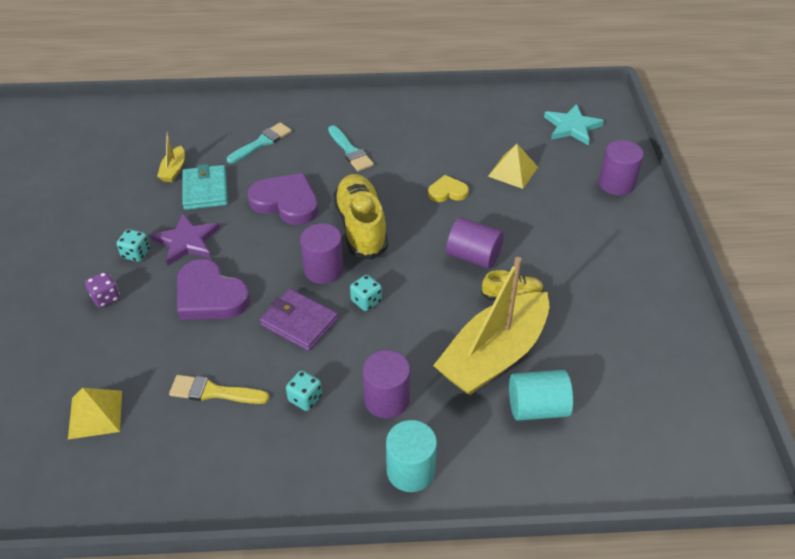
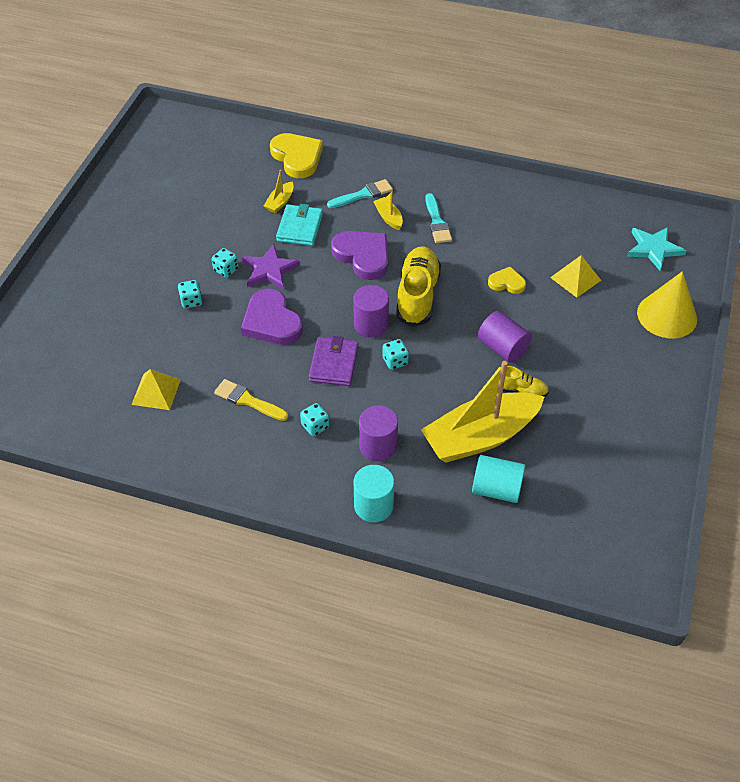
camera: 20 degrees right, 5 degrees up
(106, 298) = (191, 301): purple dice -> turquoise dice
(176, 123) = (297, 157): none -> yellow heart
(298, 158) = (388, 217): none -> yellow boat
(299, 322) = (334, 364): purple wallet -> purple wallet turned 45 degrees clockwise
(616, 184) = (667, 315): purple cylinder -> yellow cone

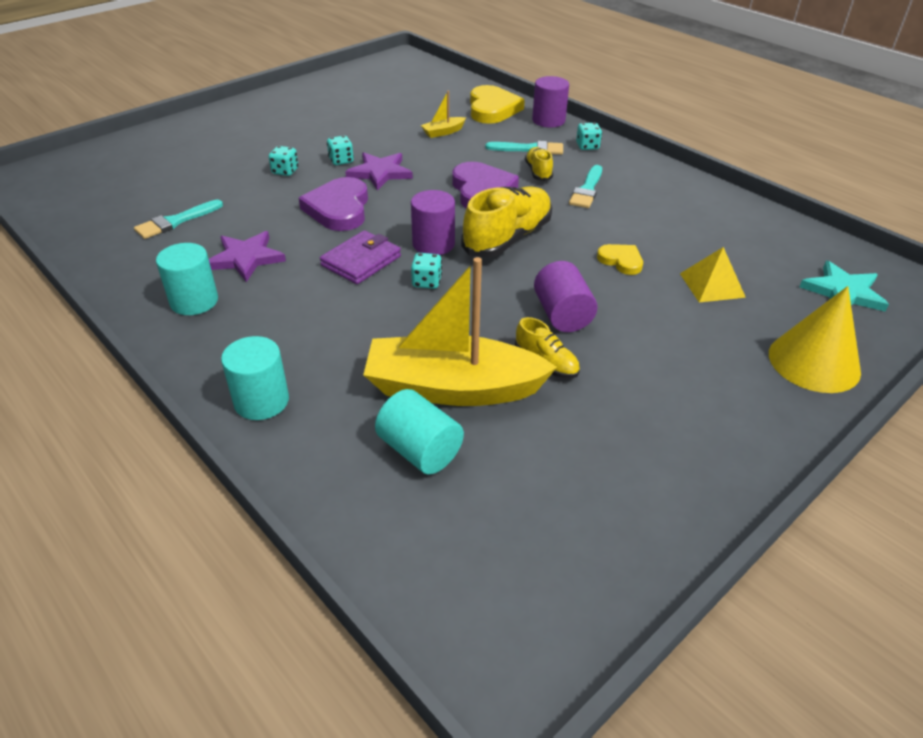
camera: 30 degrees right, 10 degrees down
(156, 391) = (175, 221): yellow pyramid -> turquoise brush
(248, 400) = (245, 258): yellow brush -> purple star
(249, 455) = (194, 301): none -> turquoise cylinder
(300, 228) = (442, 153): turquoise wallet -> none
(315, 426) = (284, 304): turquoise dice -> turquoise dice (587, 146)
(378, 446) = (328, 348): purple cylinder -> purple cylinder (548, 120)
(388, 217) = (538, 172): yellow boat -> yellow shoe

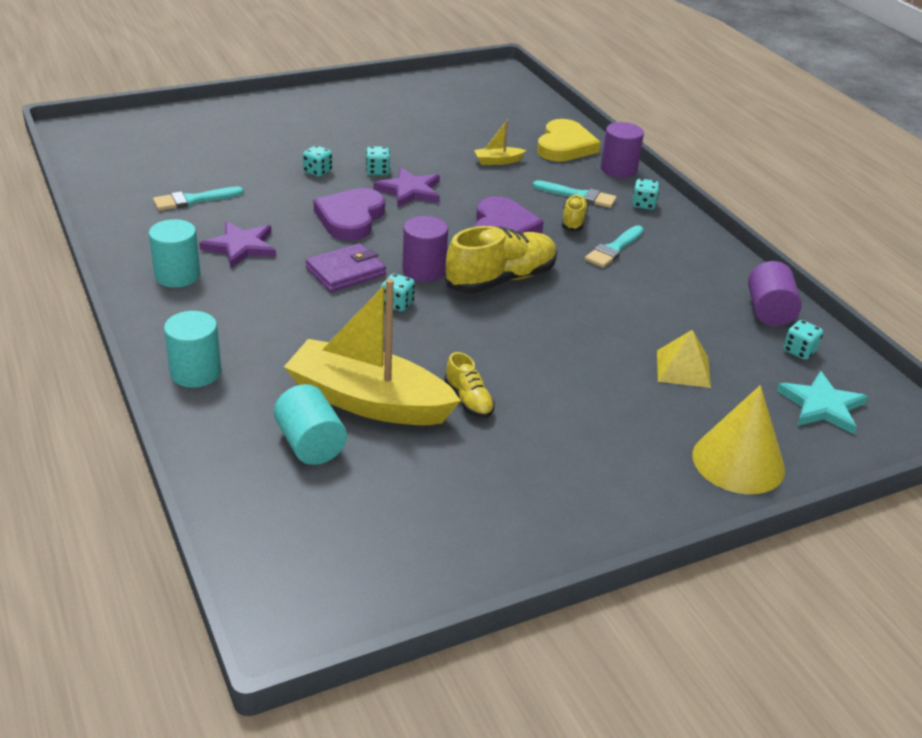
camera: 15 degrees right, 5 degrees down
(562, 315) = (511, 362): purple cylinder -> purple cylinder (769, 311)
(621, 261) = (603, 325): yellow heart -> none
(792, 247) = (799, 351): none -> turquoise dice

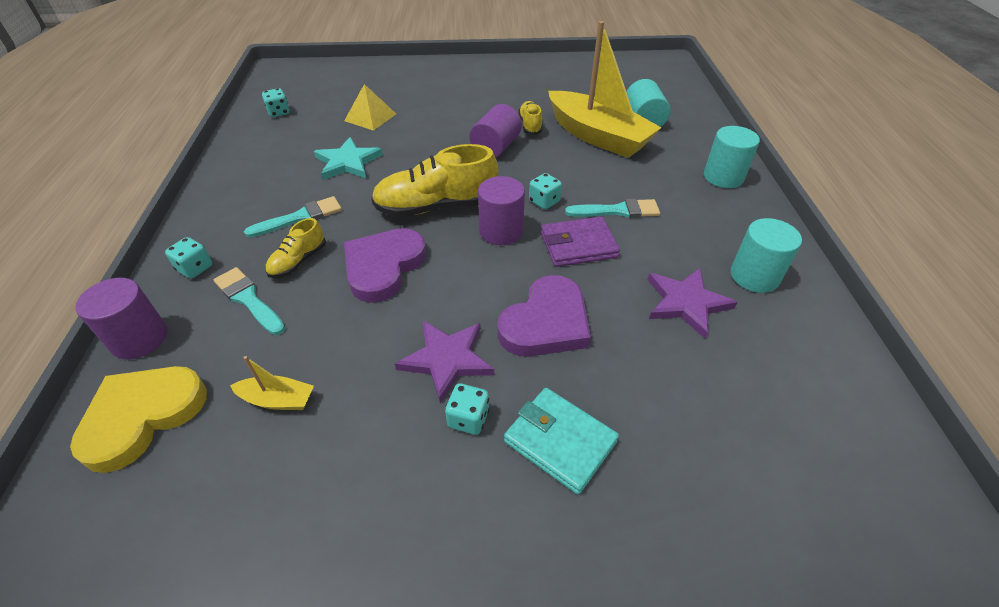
camera: 155 degrees left, 10 degrees up
(193, 200) = (754, 411): turquoise brush -> turquoise brush (618, 211)
(317, 171) = (560, 441): turquoise dice -> turquoise wallet
(738, 462) = (400, 73): yellow cone -> none
(769, 311) = (255, 139): purple cylinder -> purple cylinder (496, 147)
(822, 406) = (315, 85): turquoise star -> turquoise star (348, 162)

